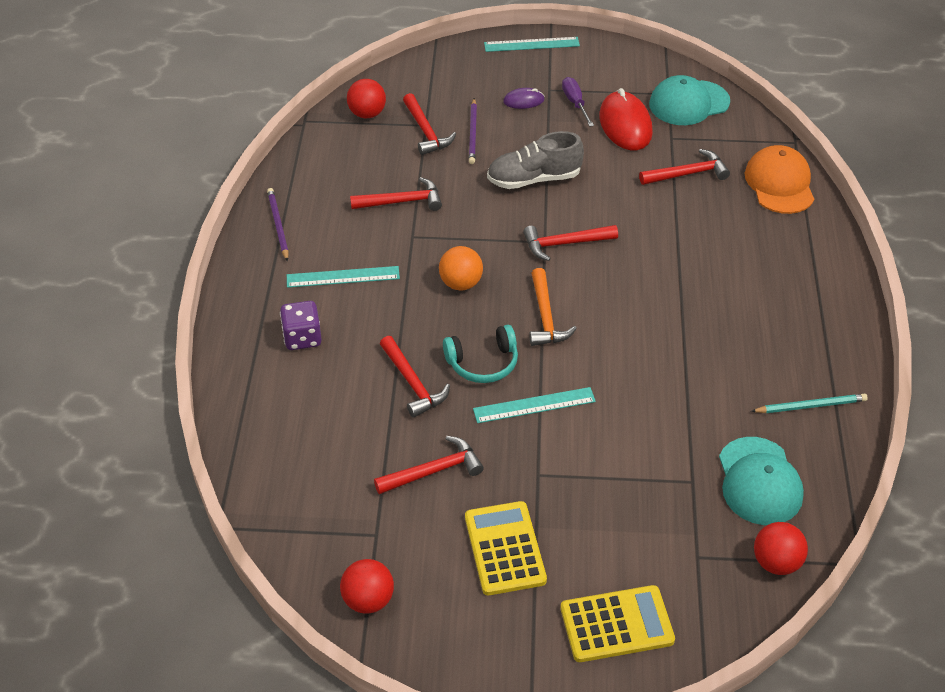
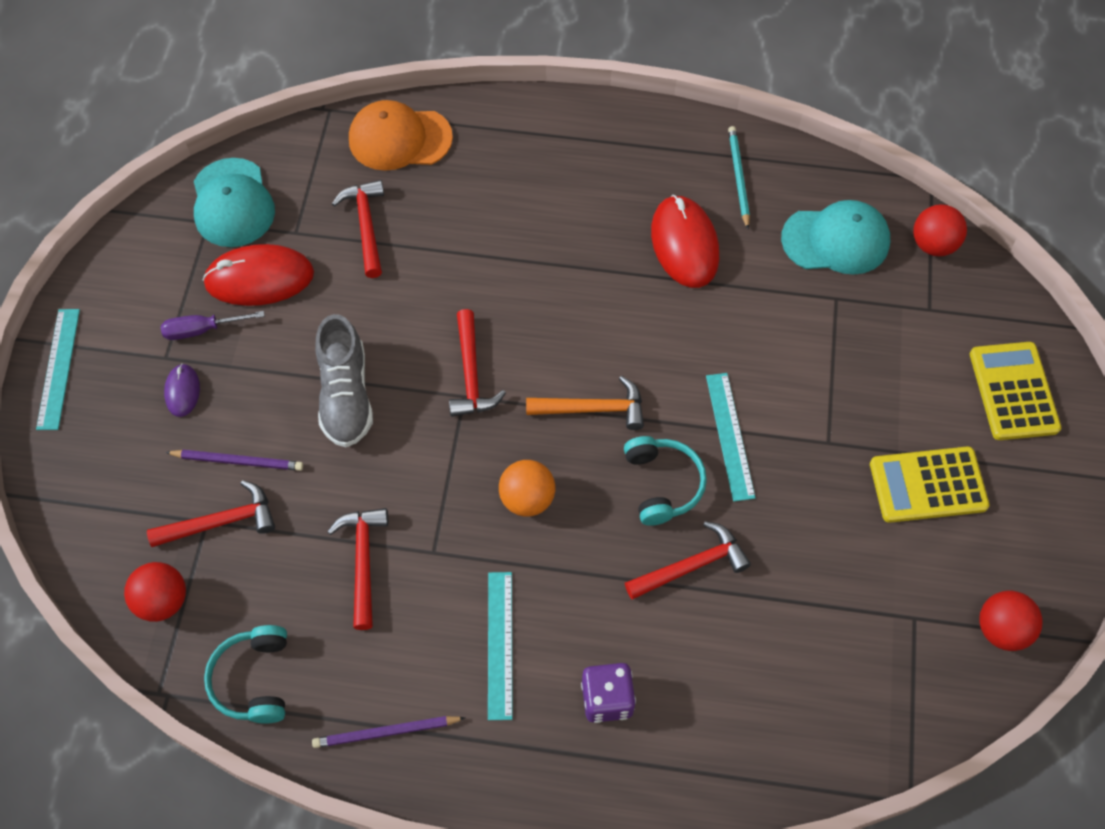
camera: 85 degrees left, 15 degrees up
(314, 160) = (253, 679): none -> turquoise headphones
(433, 471) = (824, 550): red hammer -> none
(723, 369) = (684, 244): none -> red mouse

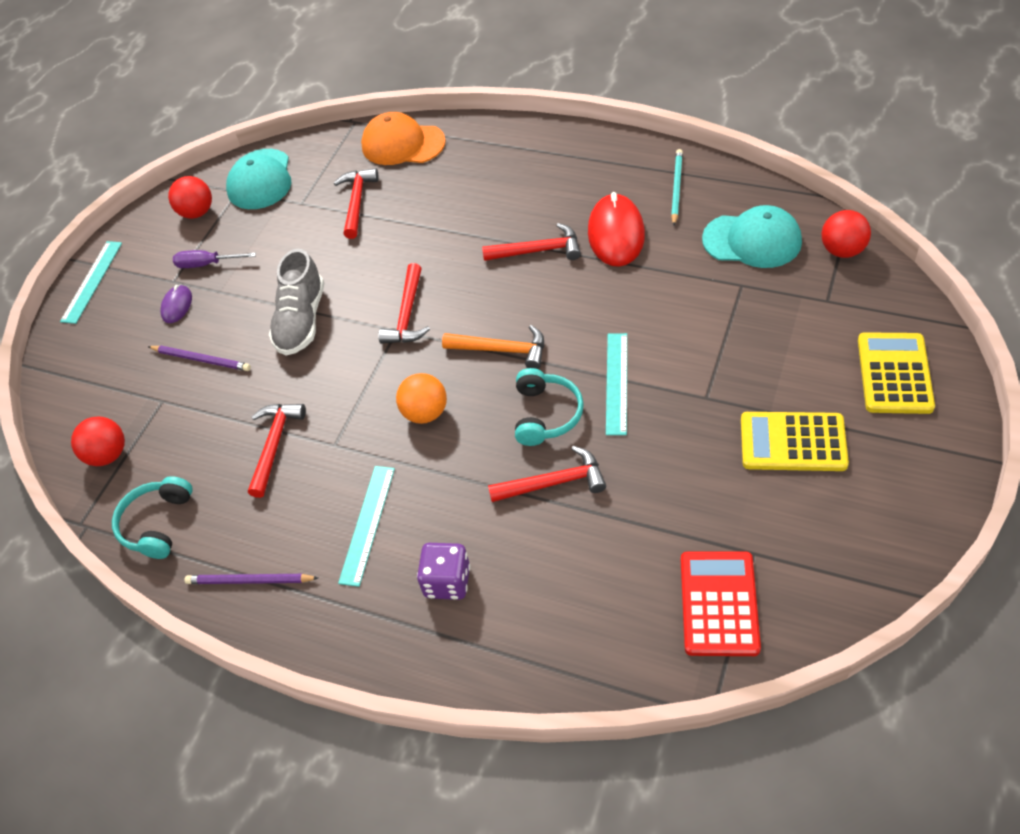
camera: 20 degrees right, 10 degrees down
(221, 522) = (173, 402): red hammer -> red hammer (538, 251)
(259, 278) = (262, 232): red mouse -> none
(892, 679) = (719, 603): none -> red calculator
(1001, 629) = (838, 574): red ball -> red ball (197, 212)

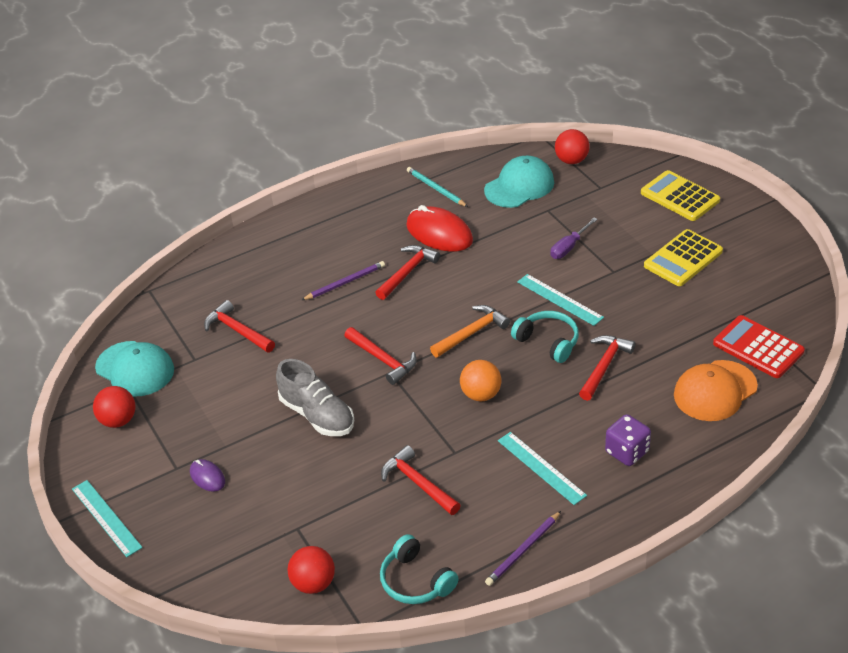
camera: 55 degrees left, 10 degrees down
(201, 359) = (284, 487): purple pencil -> purple pencil (345, 282)
(207, 264) = (186, 440): purple screwdriver -> purple screwdriver (569, 247)
(402, 144) = (211, 279): orange cap -> orange cap (715, 391)

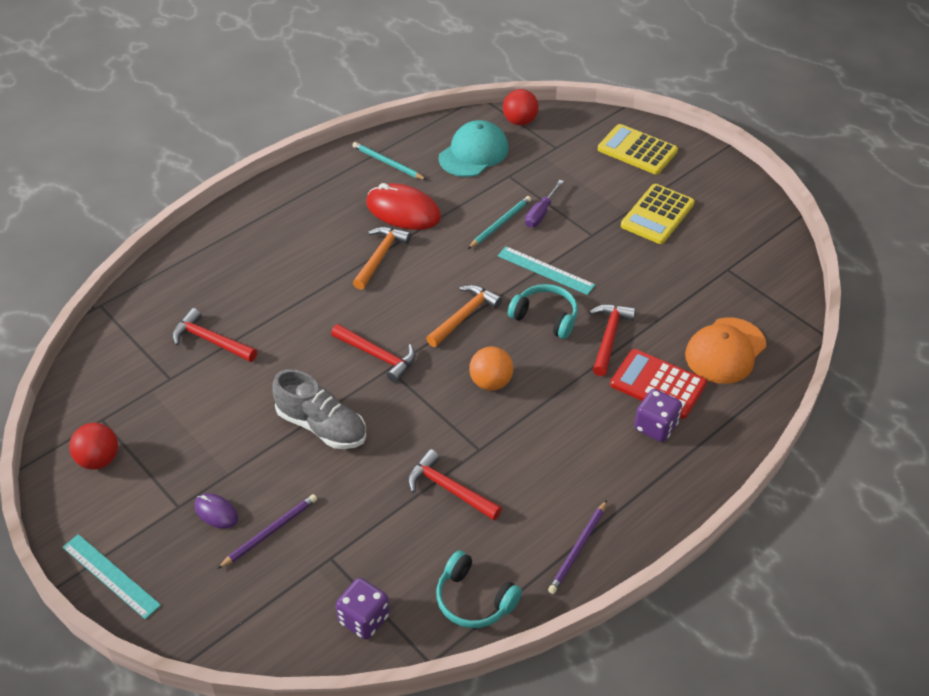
camera: 15 degrees left, 5 degrees up
(135, 369) = (104, 397): turquoise cap -> none
(313, 583) = (364, 619): red ball -> purple dice
(345, 282) = (316, 274): purple pencil -> purple pencil (270, 532)
(407, 272) = (380, 257): red hammer -> orange hammer
(528, 253) = (500, 224): none -> turquoise pencil
(541, 468) = (573, 455): turquoise ruler -> none
(758, 347) = (755, 300): red calculator -> red calculator (658, 384)

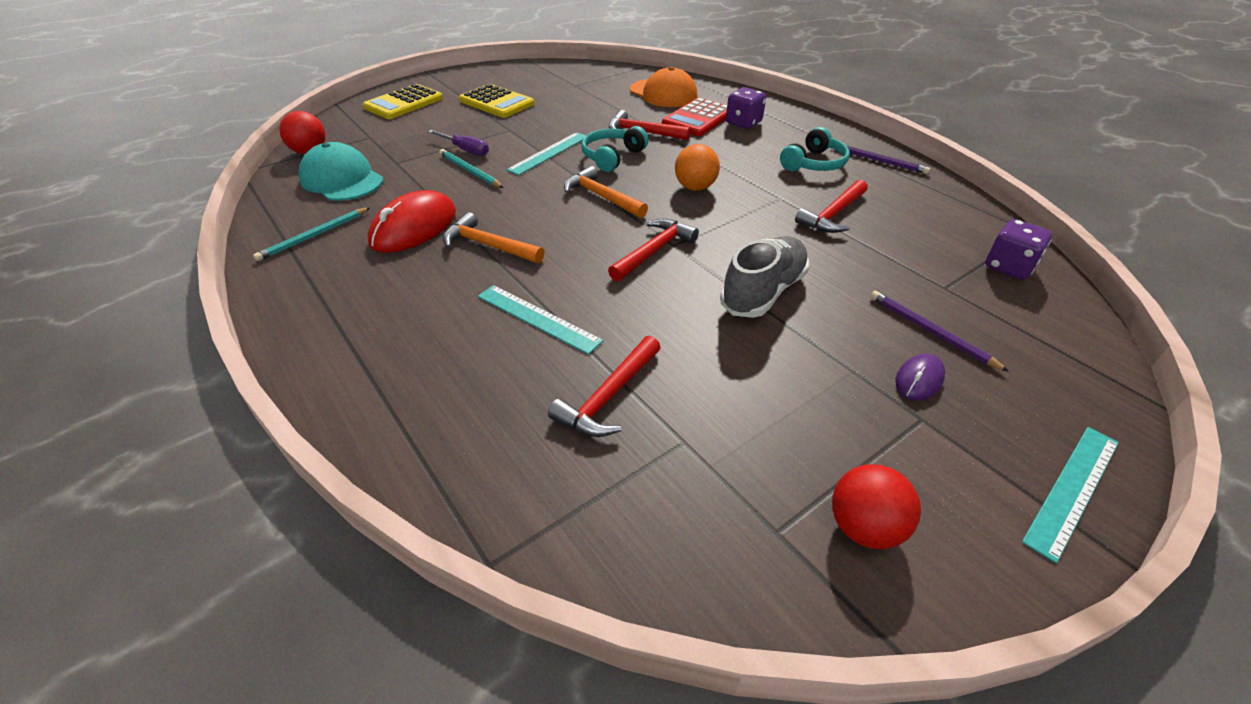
camera: 85 degrees left, 5 degrees down
(290, 297) = (538, 318): none -> turquoise ruler
(474, 600) = (953, 208): turquoise headphones -> turquoise headphones (814, 164)

